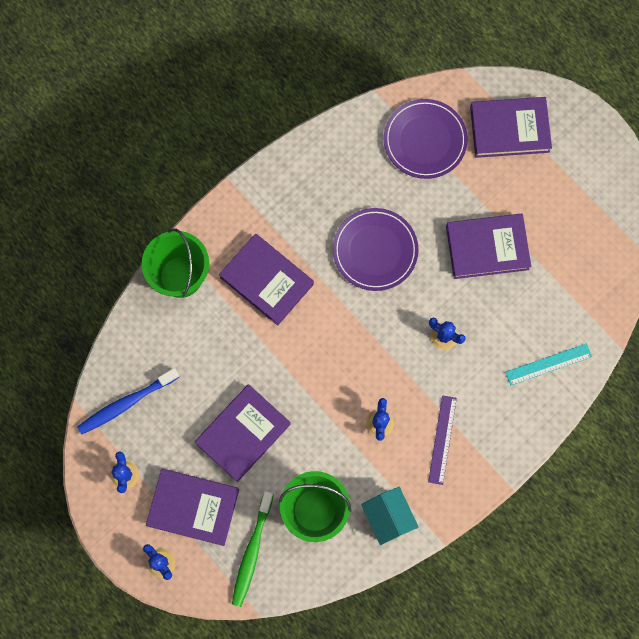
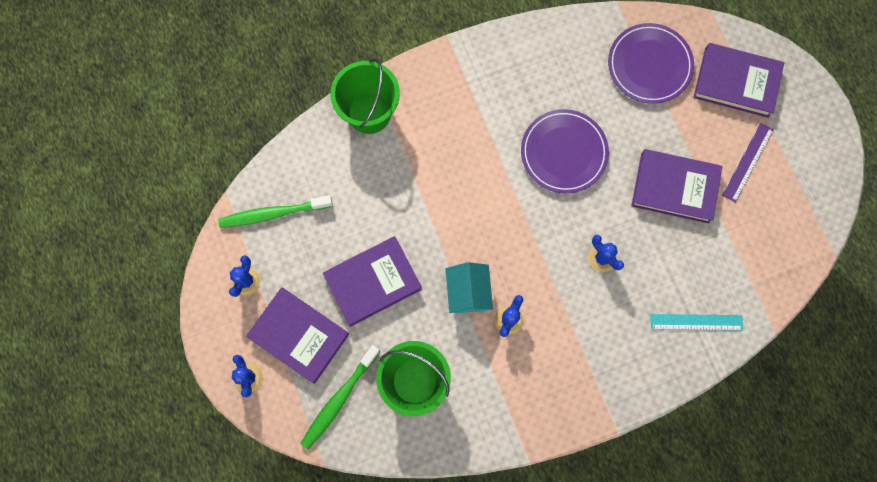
camera: 20 degrees right, 0 degrees up
(126, 403) = (273, 214): blue toothbrush -> green toothbrush
(266, 281) = (449, 145): purple book -> none
(388, 517) = (484, 415): turquoise house -> turquoise house (468, 292)
(442, 439) = (564, 358): purple ruler -> purple ruler (748, 162)

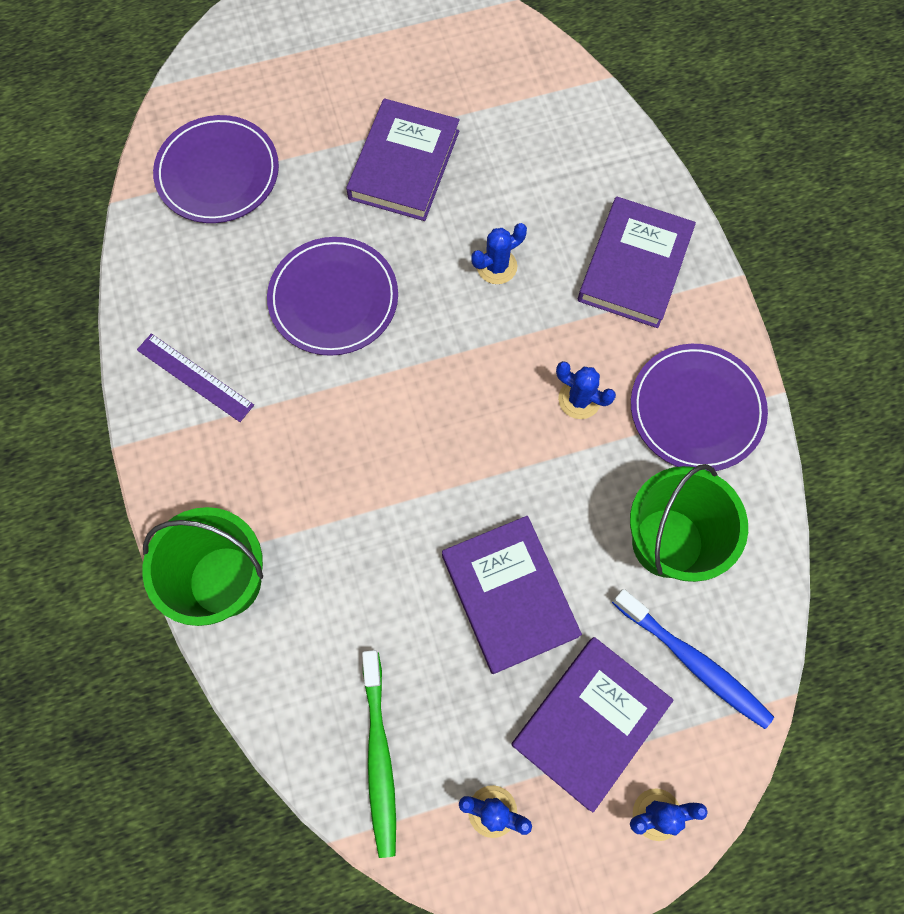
camera: 85 degrees left, 5 degrees down
(339, 399) = (693, 662): green toothbrush -> blue toothbrush
(468, 292) = (535, 453): turquoise house -> none
(510, 400) = (696, 409): none -> purple plate
(696, 322) = (594, 163): turquoise ruler -> none
(736, 82) = (263, 73): purple book -> purple book (634, 266)
(748, 162) = (379, 75): purple ruler -> purple ruler (195, 377)

